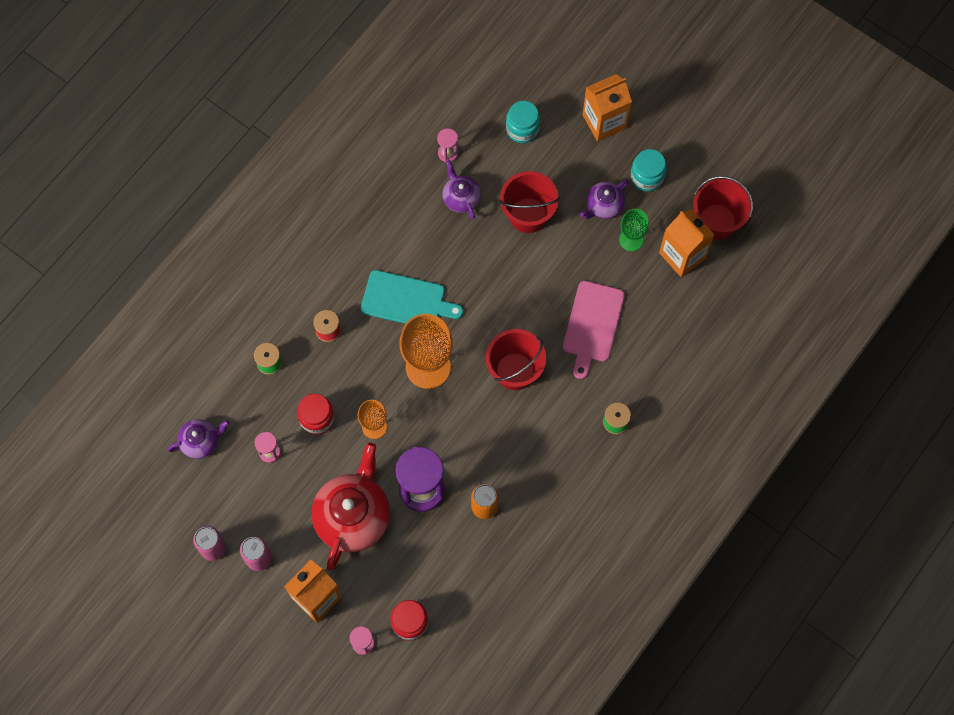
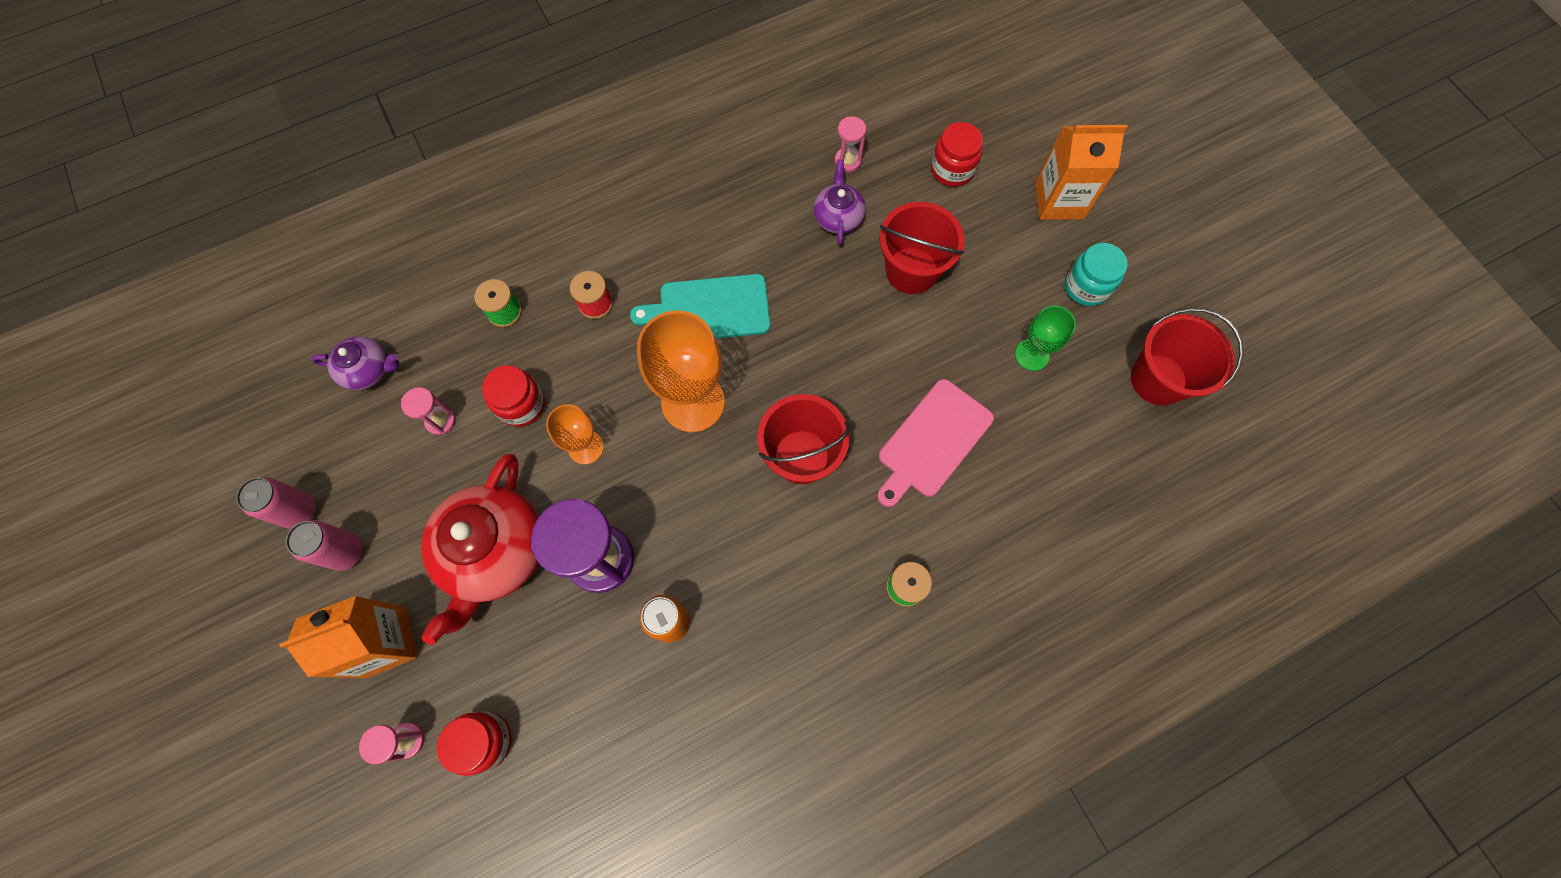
camera: 25 degrees right, 0 degrees up
(353, 516) = (495, 552): red teapot -> red teapot turned 150 degrees clockwise
(406, 300) = (709, 309): turquoise cutting board -> turquoise cutting board turned 135 degrees clockwise
(522, 129) = (952, 169): turquoise jar -> red jar
(603, 205) = (1014, 298): purple teapot -> none
(682, 255) = (1093, 403): orange carton -> none

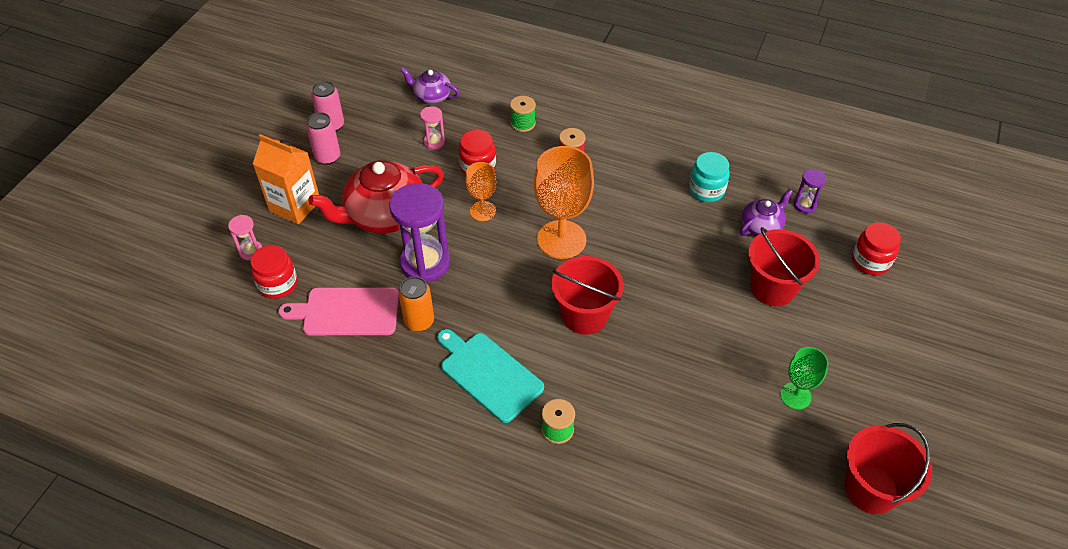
camera: 50 degrees right, 20 degrees down
(368, 370) = (432, 96): purple teapot -> purple teapot turned 150 degrees clockwise
(709, 309) = (627, 207): turquoise cutting board -> turquoise cutting board (488, 374)
(847, 161) = (804, 205): pink hourglass -> purple hourglass
(932, 441) = (670, 379): pink cutting board -> pink cutting board (347, 312)
(1059, 200) = (928, 336): orange carton -> none
(1086, 286) = (885, 395): turquoise jar -> turquoise jar (706, 190)

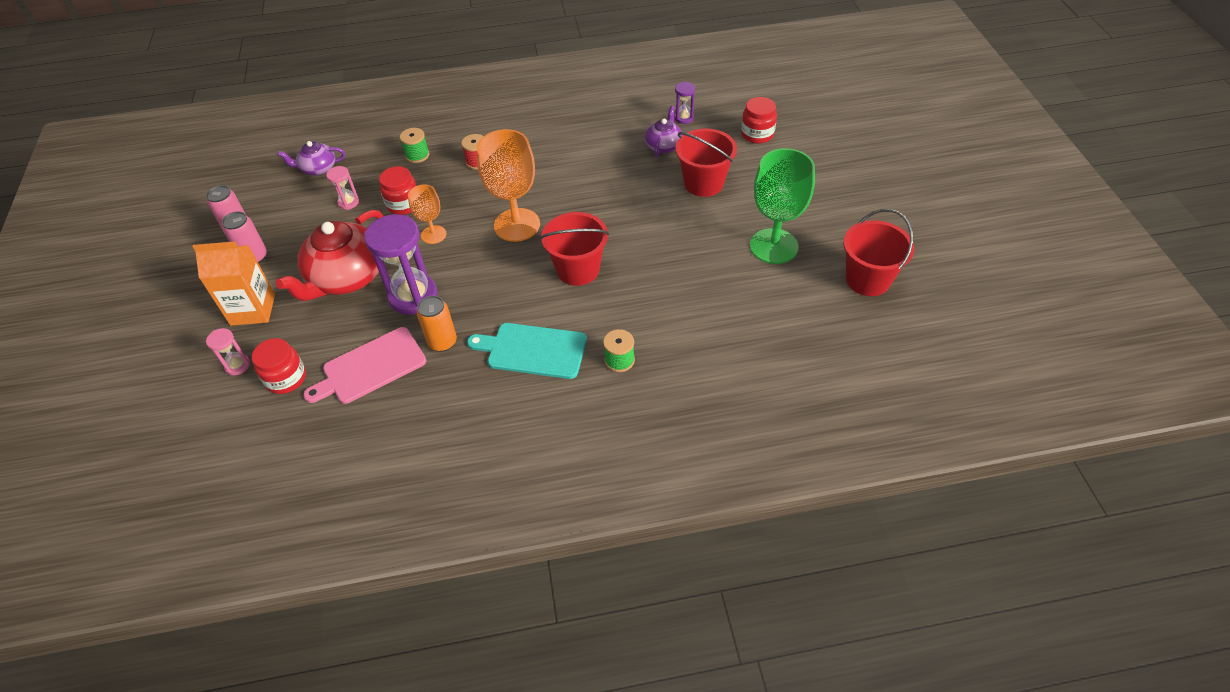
camera: 30 degrees left, 0 degrees up
(706, 190) = (604, 139): turquoise jar -> none
(795, 396) = (773, 246): green goblet -> green goblet, size x1.83

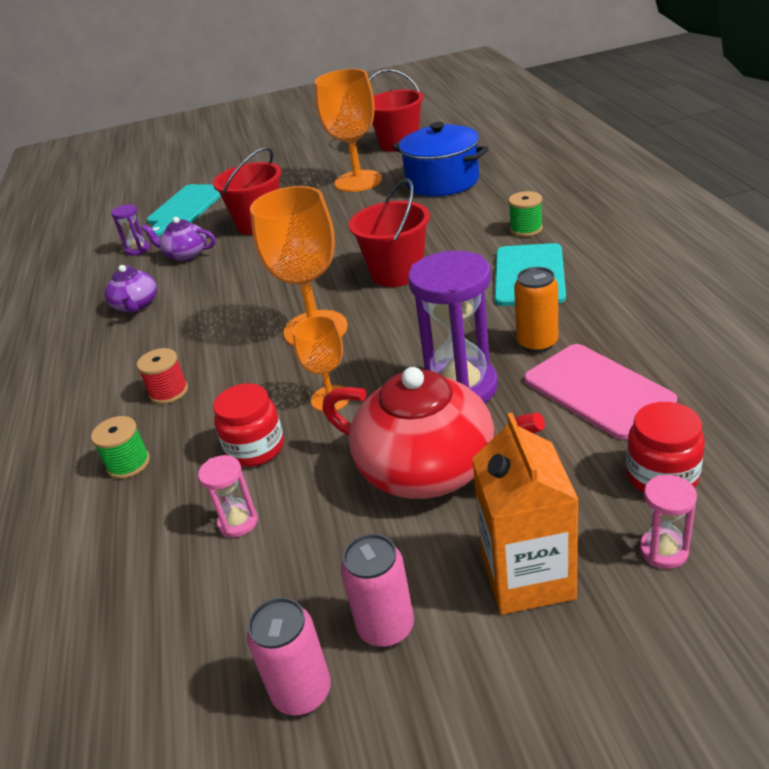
camera: 90 degrees left, 15 degrees down
(318, 168) = (120, 604): purple teapot -> purple teapot (136, 305)
(749, 309) = (442, 182): none -> blue pot
(757, 134) = (186, 207): red jar -> turquoise cutting board
(773, 246) = (358, 181): green goblet -> orange goblet

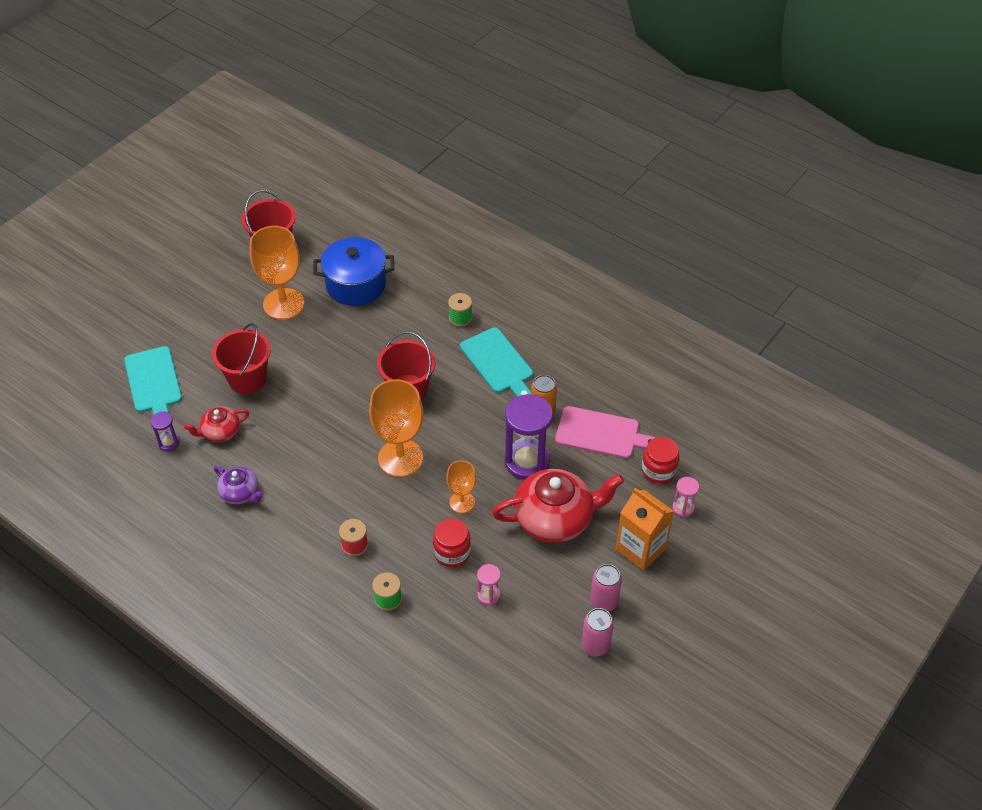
camera: 45 degrees left, 15 degrees up
(186, 254) = (220, 432): purple teapot -> red teapot

